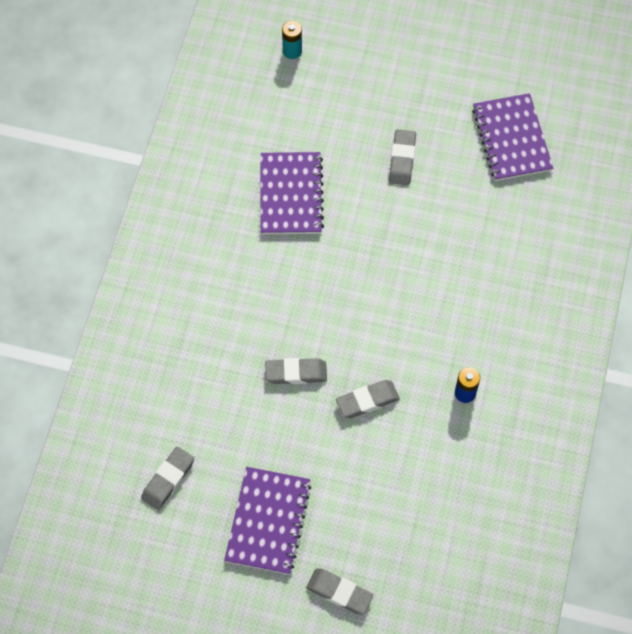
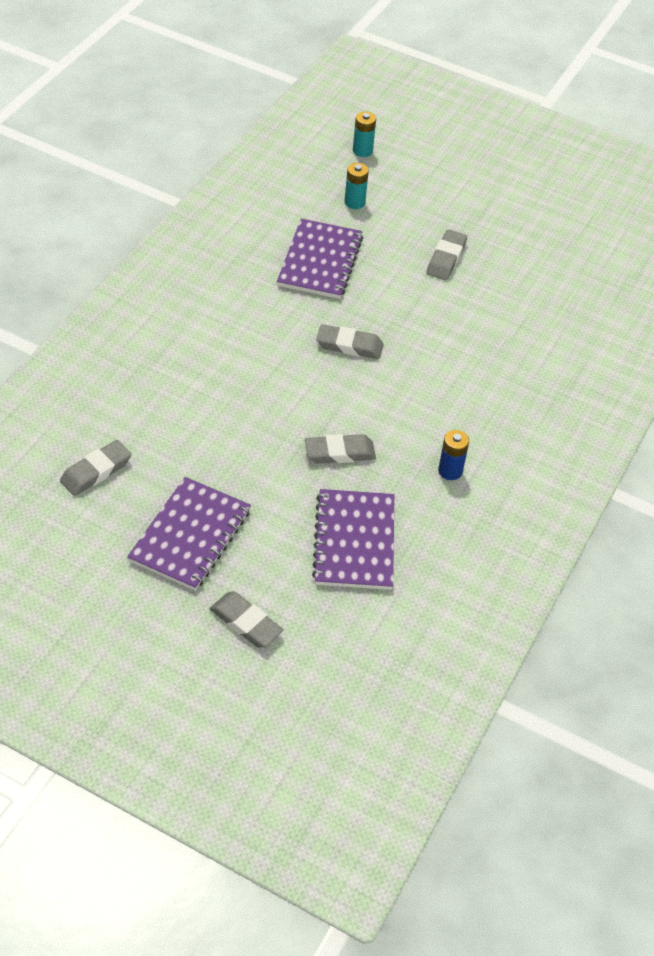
camera: 10 degrees right, 15 degrees down
(296, 373) = (270, 410): grey eraser -> grey eraser (349, 345)
(302, 116) = (354, 202): none -> turquoise battery
(511, 139) = (567, 267): purple notebook -> purple notebook (354, 541)

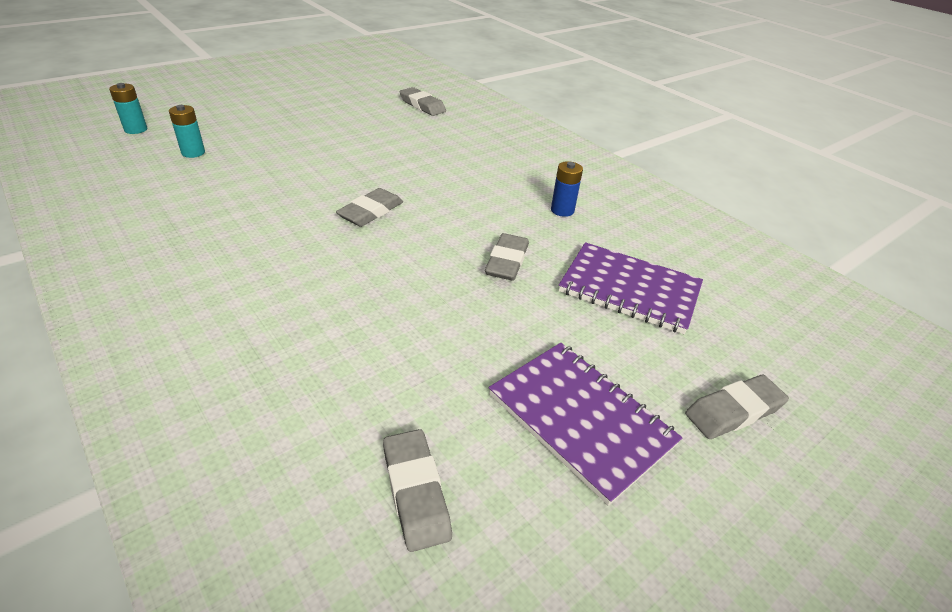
camera: 65 degrees left, 10 degrees down
(320, 261) = (243, 192): purple notebook -> none
(446, 258) = (316, 136): grey eraser -> grey eraser (422, 105)

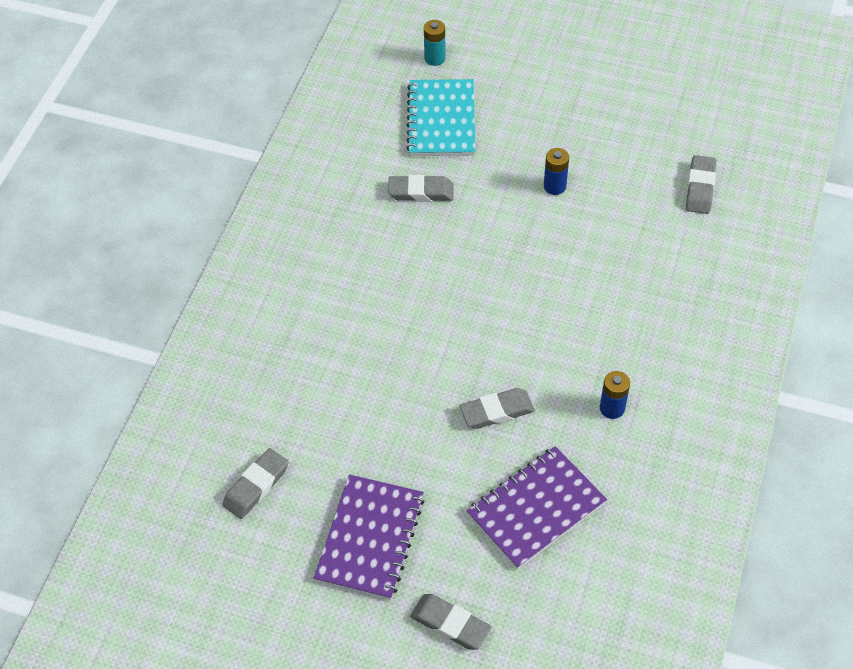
camera: 60 degrees right, 15 degrees up
(193, 153) = (441, 120): turquoise battery -> turquoise notebook
(336, 143) = (554, 186): none -> blue battery
(371, 212) = (476, 287): grey eraser -> grey eraser (421, 192)
(629, 290) = (536, 509): purple notebook -> purple notebook turned 60 degrees clockwise

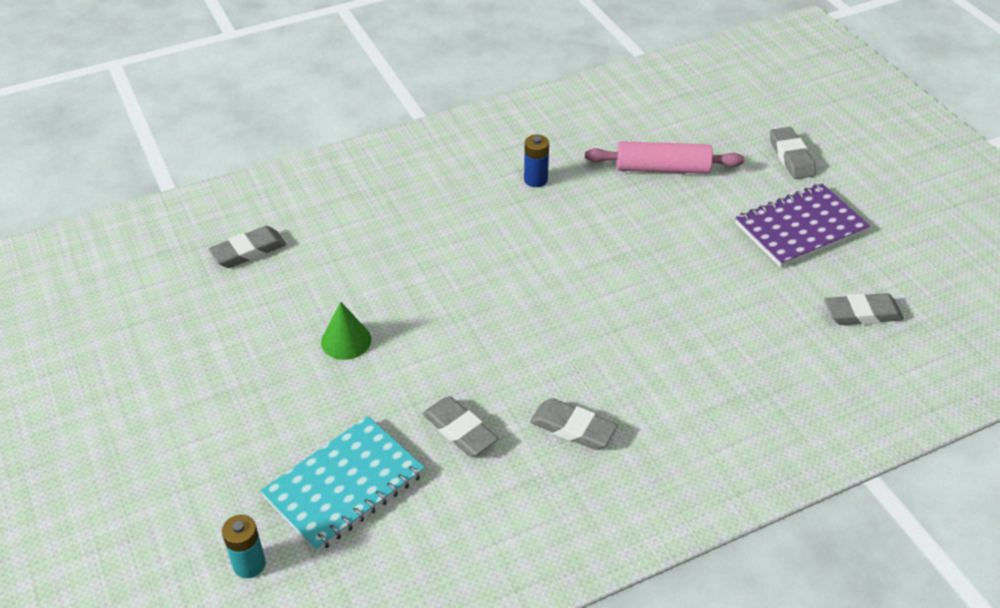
camera: 135 degrees left, 10 degrees down
(497, 411) = (618, 232): grey eraser -> grey eraser (573, 428)
(536, 509) = (662, 169): purple notebook -> pink rolling pin
(554, 186) = (346, 340): blue battery -> green cone

